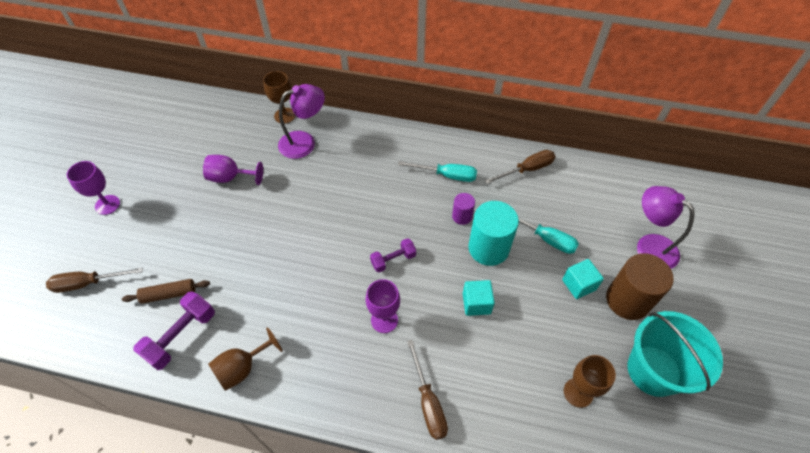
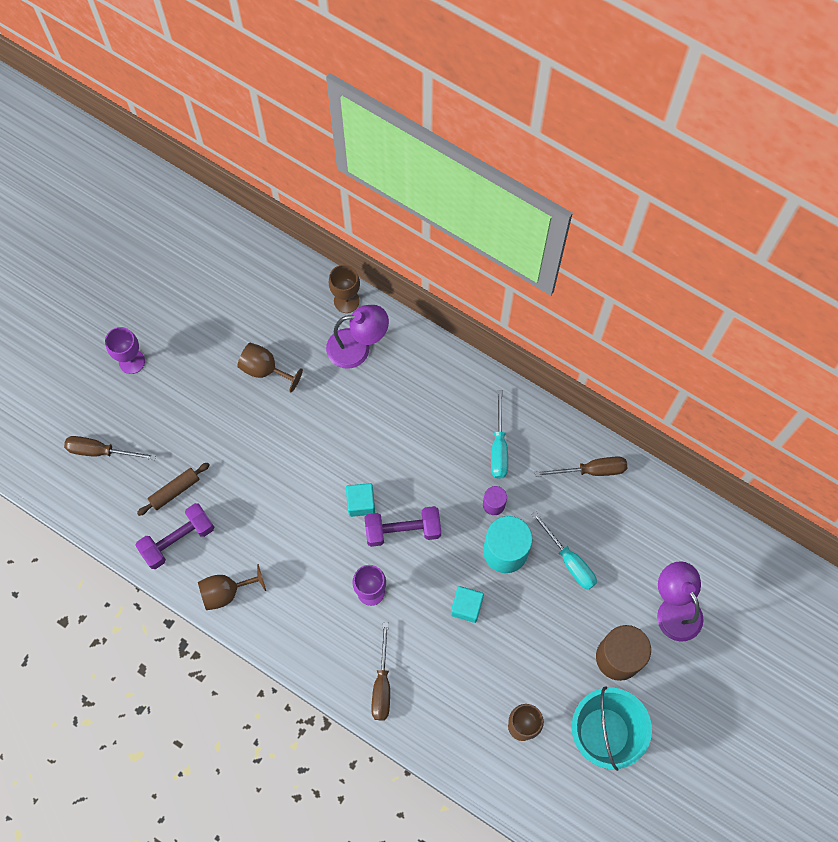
camera: 20 degrees right, 15 degrees up
(169, 294) = (174, 491): brown rolling pin -> brown rolling pin turned 45 degrees counterclockwise
(230, 178) = (265, 369): purple goblet -> brown goblet
(393, 260) = (403, 530): purple dumbbell -> purple dumbbell, size x1.58
(446, 175) = (499, 447): turquoise screwdriver -> turquoise screwdriver turned 60 degrees clockwise
(579, 285) = (578, 624): turquoise cube -> turquoise cube (361, 503)

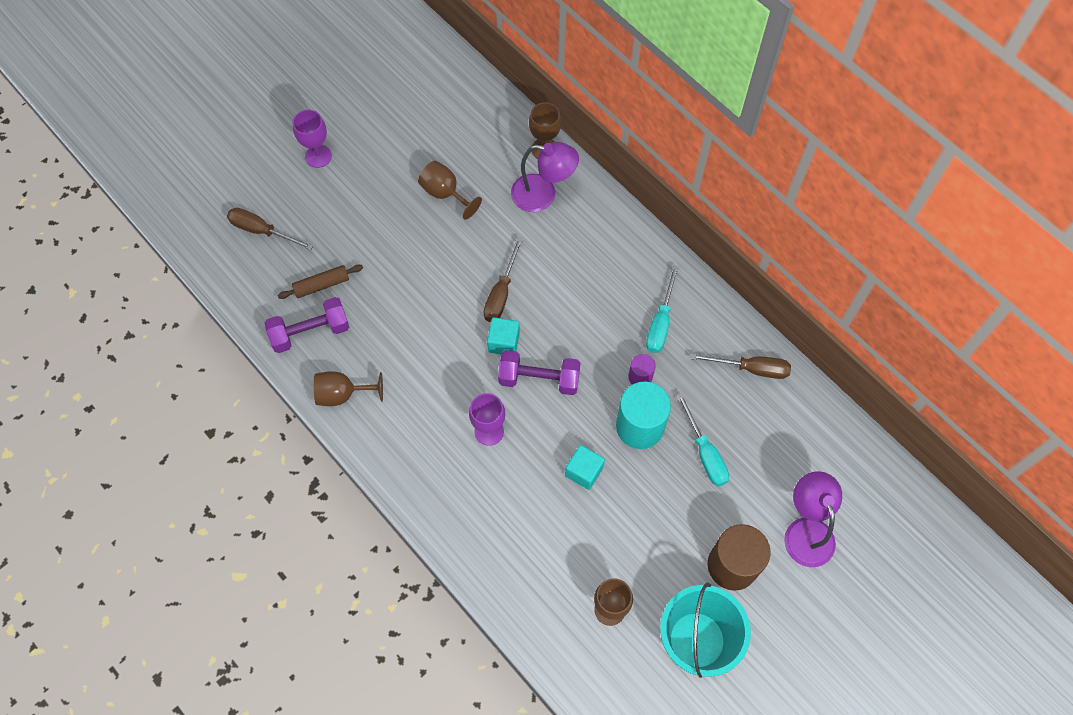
camera: 15 degrees right, 5 degrees down
(382, 684) = (474, 527): brown screwdriver -> brown screwdriver (501, 293)

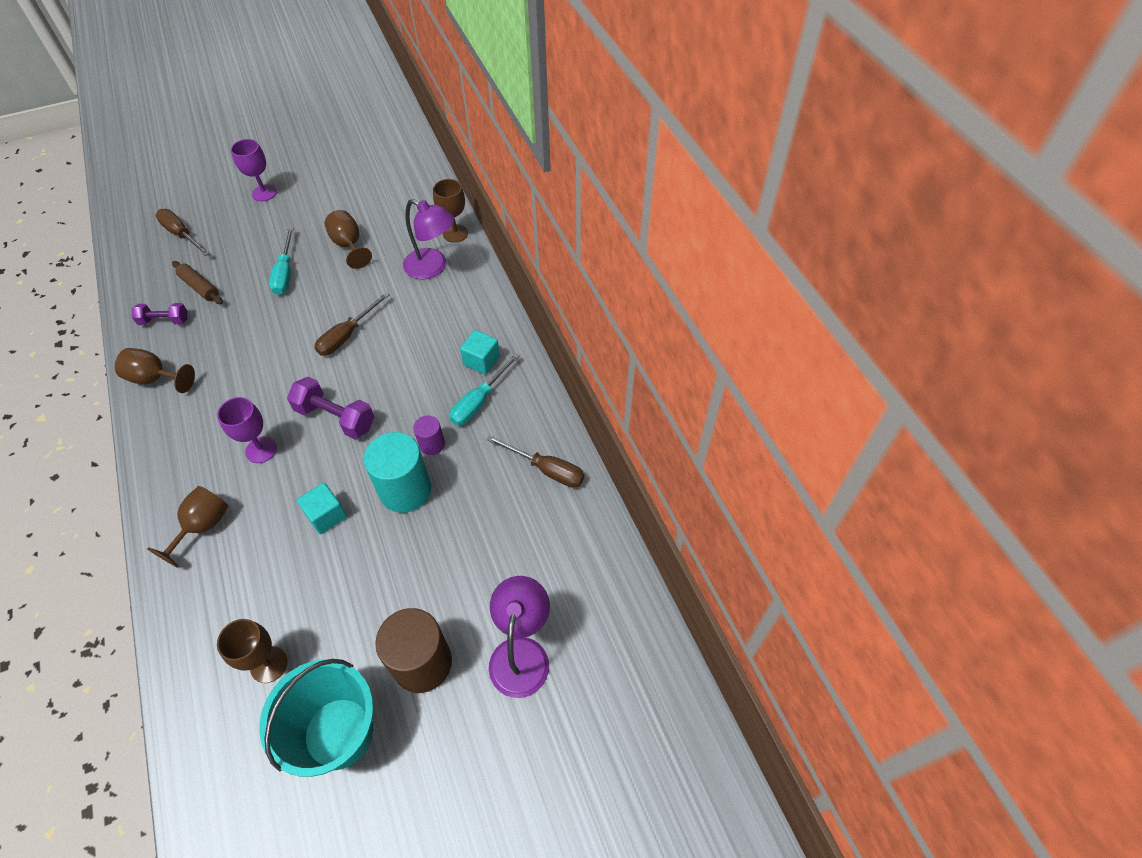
camera: 20 degrees right, 10 degrees down
(310, 332) = (164, 321): purple dumbbell -> purple dumbbell, size x0.63
(322, 285) = (200, 287): brown rolling pin -> brown rolling pin turned 45 degrees clockwise
(481, 517) = (203, 526): none -> brown goblet
(504, 342) = (323, 376): turquoise cube -> turquoise cube (481, 361)
(705, 453) = (456, 536): turquoise screwdriver -> turquoise screwdriver (285, 273)

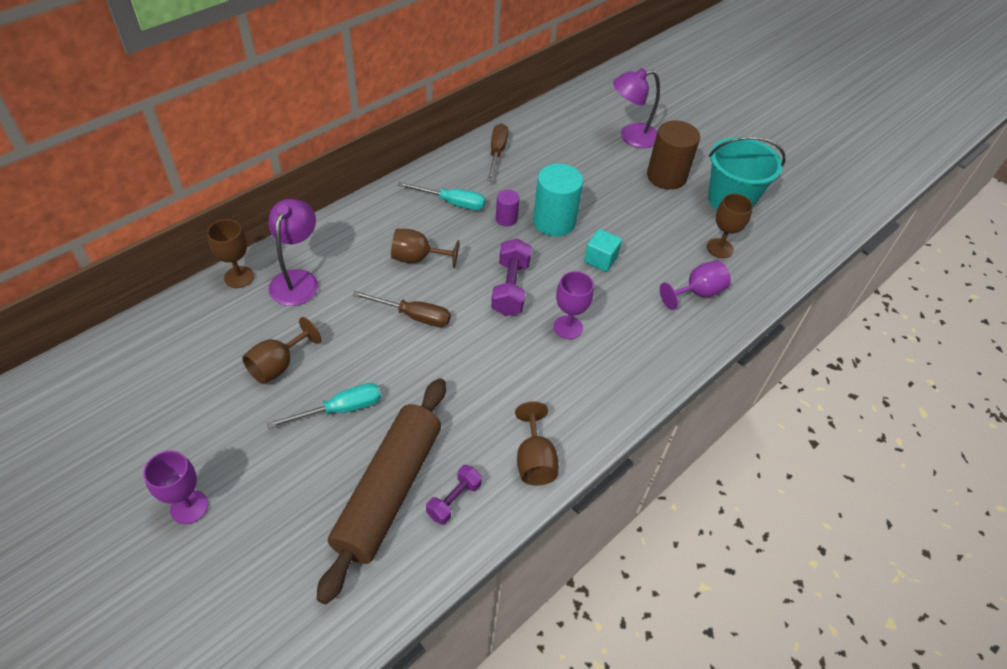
camera: 115 degrees left, 5 degrees down
(164, 321) = (454, 500): purple dumbbell -> purple dumbbell turned 60 degrees clockwise
(181, 234) = (297, 572): brown screwdriver -> none
(200, 287) = (389, 491): brown rolling pin -> brown rolling pin, size x2.29
(203, 526) = (656, 334): brown goblet -> brown goblet (417, 258)
(224, 598) = (697, 293): none -> purple goblet
(481, 361) = (408, 212): turquoise cube -> none

